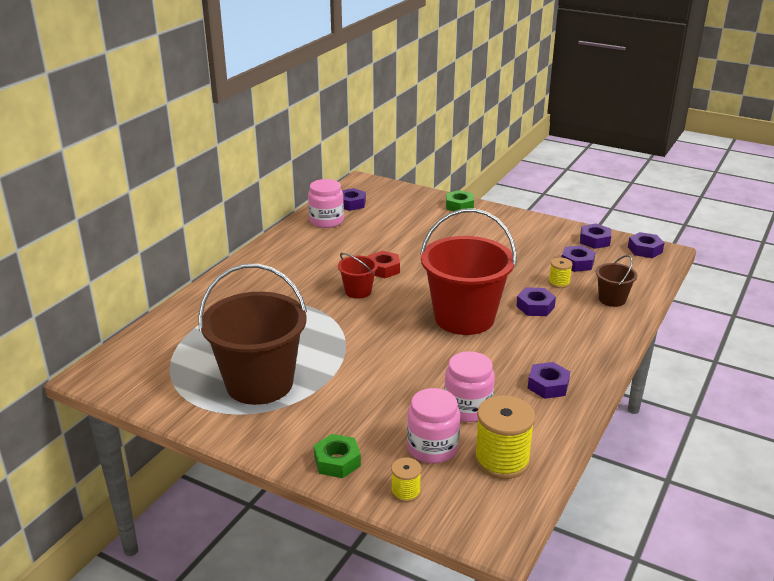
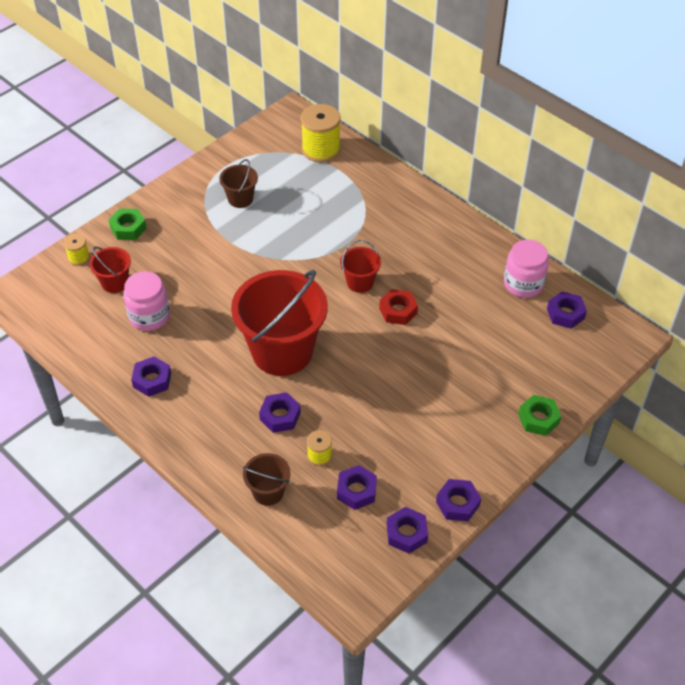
camera: 105 degrees right, 20 degrees up
(259, 383) = (240, 199): brown bucket -> brown bucket, size x0.46
(432, 448) = (115, 283): pink jar -> red bucket
(501, 460) = (80, 319): yellow spool -> yellow spool (321, 149)
(644, 250) = (367, 581): purple nut -> purple nut (457, 503)

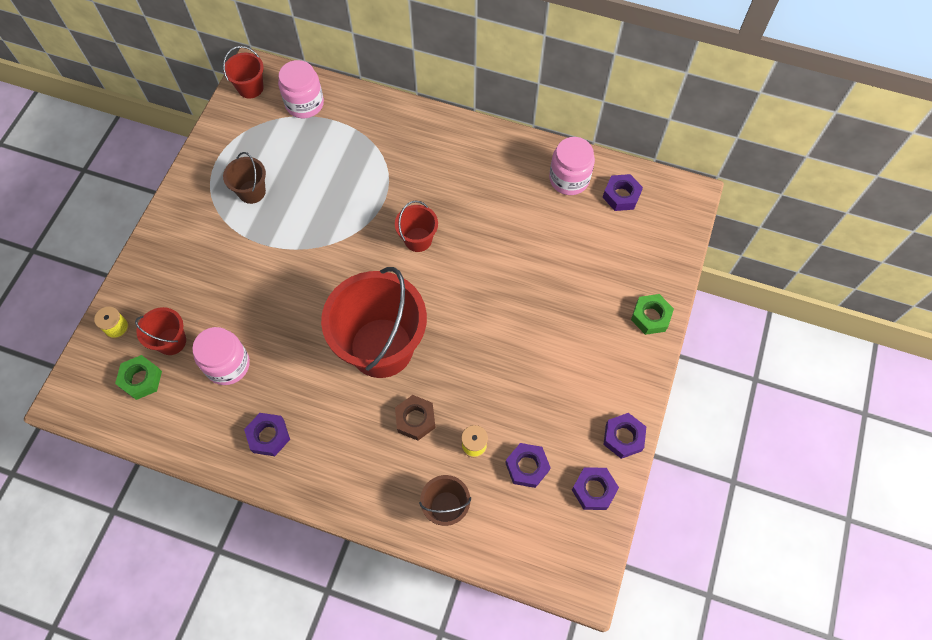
camera: 25 degrees left, 15 degrees up
(128, 228) = (152, 272): green nut -> green nut (141, 379)
(280, 416) = (415, 419): purple nut -> brown nut
(282, 123) = (250, 88): none -> red bucket
(321, 149) = (304, 104): yellow spool -> pink jar
(398, 311) = (469, 256): red nut -> none

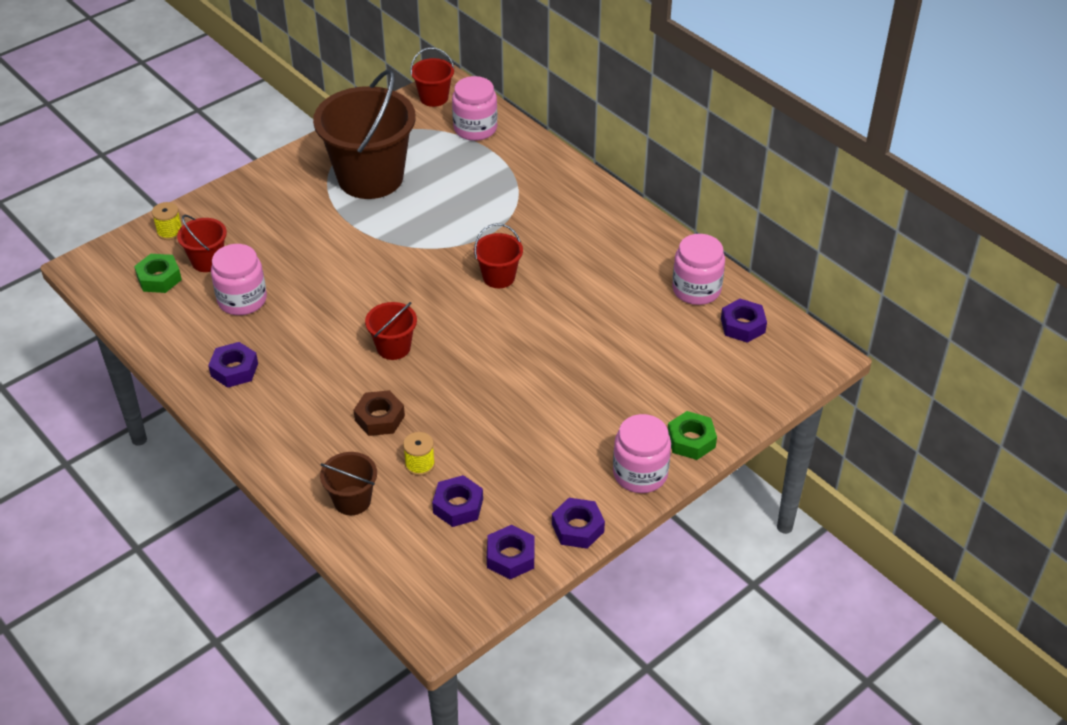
camera: 30 degrees right, 20 degrees down
(252, 192) = (370, 178): brown bucket -> brown bucket, size x2.17
(381, 347) = (393, 347): red bucket -> red bucket, size x0.46
(635, 365) = (640, 473): none -> pink jar

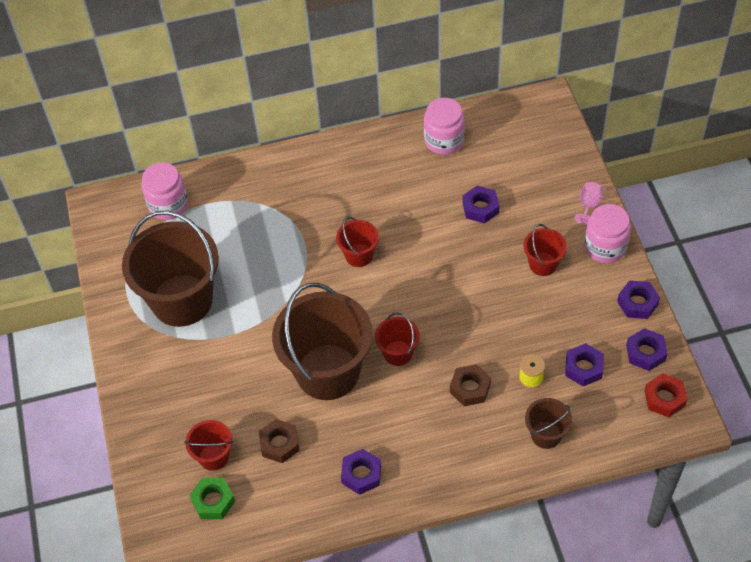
camera: 60 degrees left, 10 degrees up
(170, 232) = (155, 476): yellow spool -> none
(242, 300) = (279, 444): pink jar -> brown nut
(342, 304) = (327, 372): none -> brown bucket
(434, 98) = (106, 219): red bucket -> red bucket (543, 264)
(456, 594) = (664, 398): none -> red nut
(691, 440) = (589, 206): green nut -> pink goblet
(742, 325) = (495, 130): purple nut -> purple nut (480, 208)

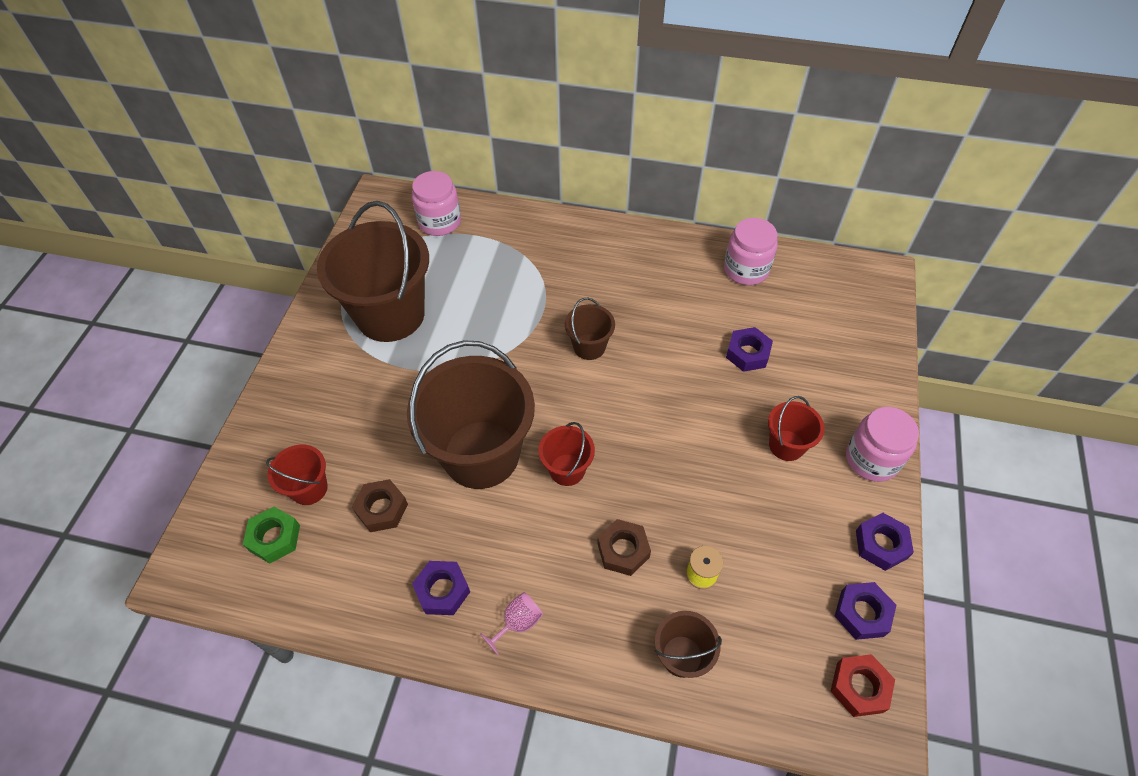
camera: 25 degrees right, 0 degrees up
(359, 255) = (589, 347): red bucket -> brown bucket
(583, 368) = (772, 593): purple nut -> none
(589, 206) = (875, 403): pink goblet -> pink goblet (518, 623)

